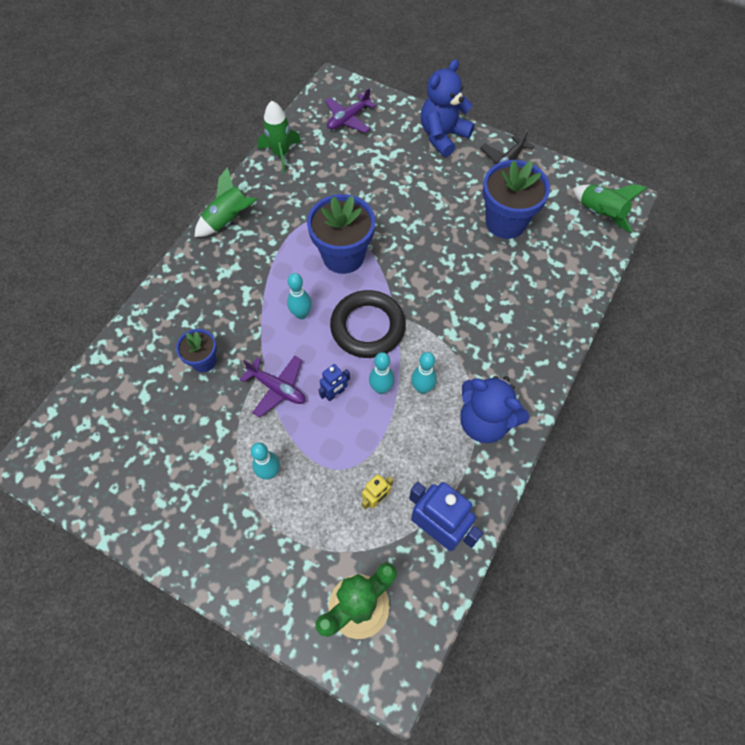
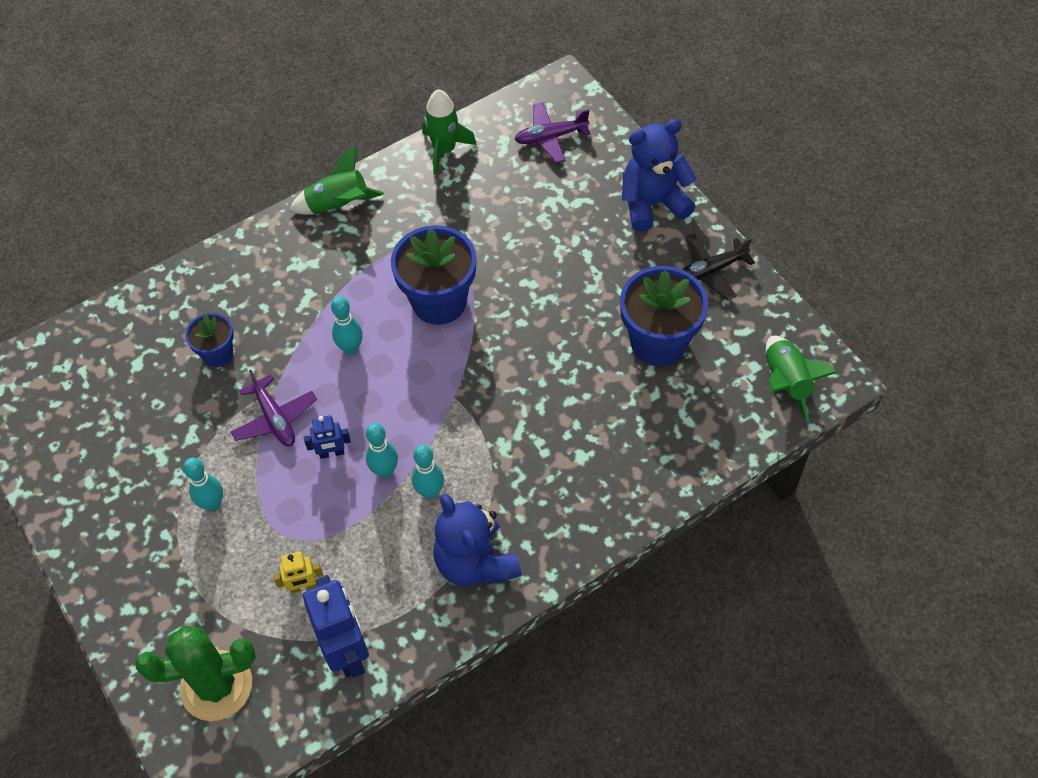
camera: 30 degrees right, 5 degrees down
(367, 327) = (414, 396): black ring -> none

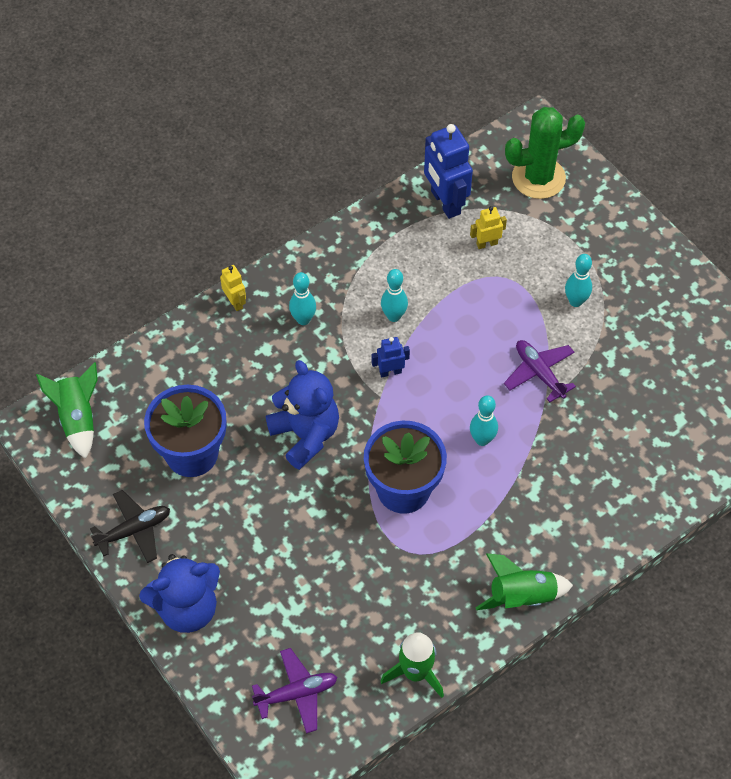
camera: 175 degrees right, 0 degrees up
(218, 354) = (607, 431): blue flower pot -> none
(332, 453) = (483, 345): blue robot -> blue robot (390, 372)
(385, 471) = (434, 332): turquoise bowling pin -> turquoise bowling pin (303, 319)
(475, 562) = (351, 265): blue teddy bear -> blue teddy bear (305, 435)
(619, 516) = (235, 302): none -> yellow robot

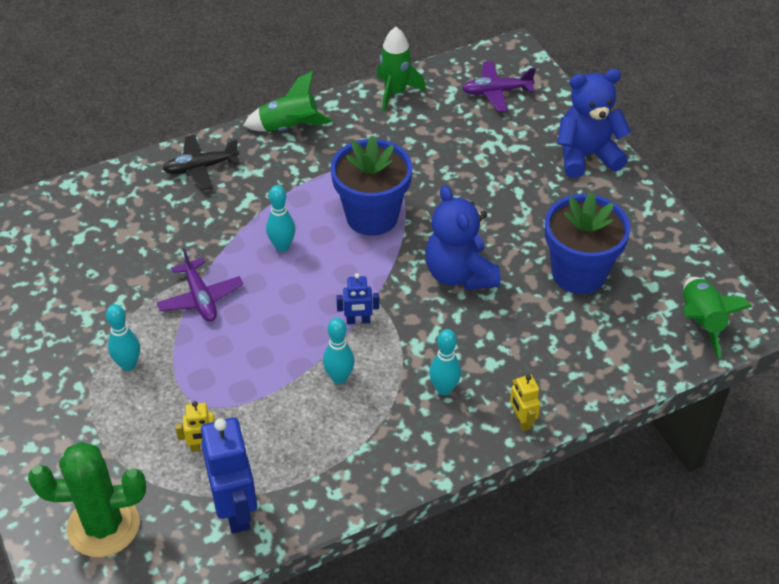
camera: 170 degrees left, 10 degrees down
(134, 530) = (636, 217): black plane -> black plane (201, 168)

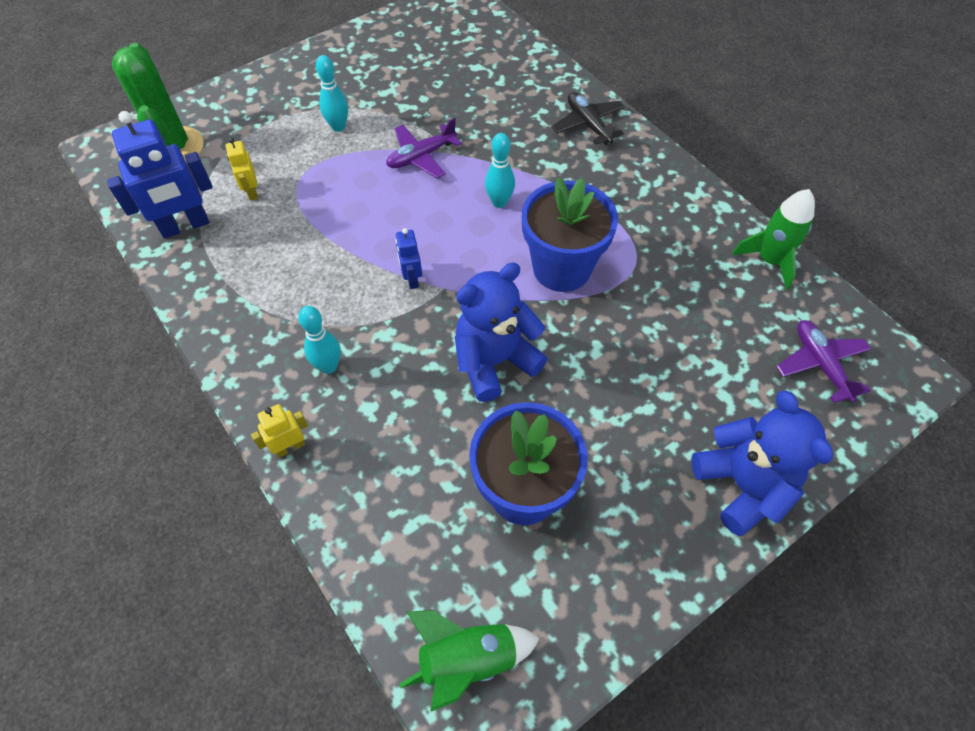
camera: 80 degrees right, 10 degrees up
(289, 127) = (671, 178): green rocket -> none
(339, 378) = (336, 275): turquoise bowling pin -> none

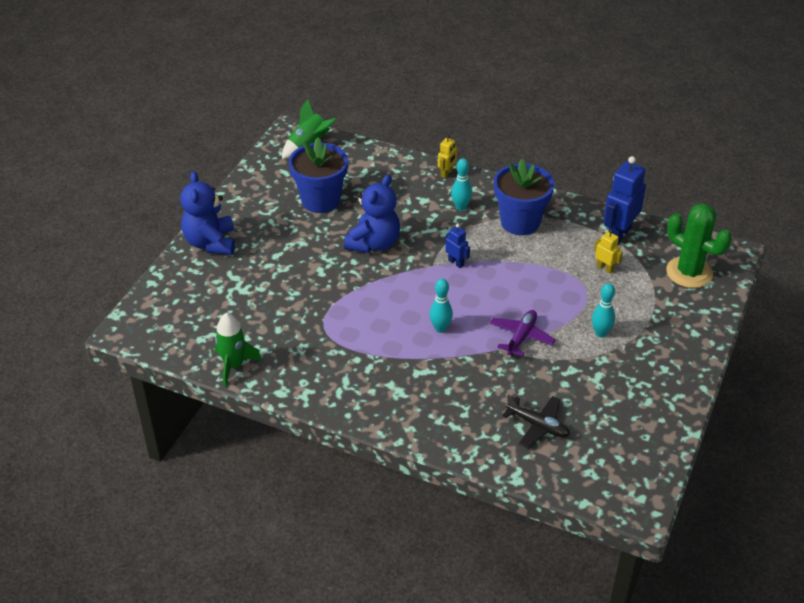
camera: 150 degrees right, 15 degrees down
(561, 268) = (369, 305): blue flower pot -> blue flower pot (520, 222)
(588, 124) = (420, 417): black plane -> black plane (537, 425)
(742, 485) = (210, 243): blue teddy bear -> blue teddy bear turned 45 degrees clockwise
(820, 364) = (182, 315): purple plane -> none

